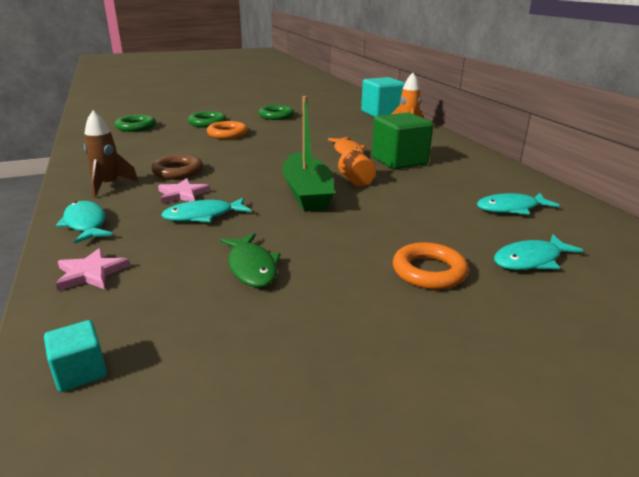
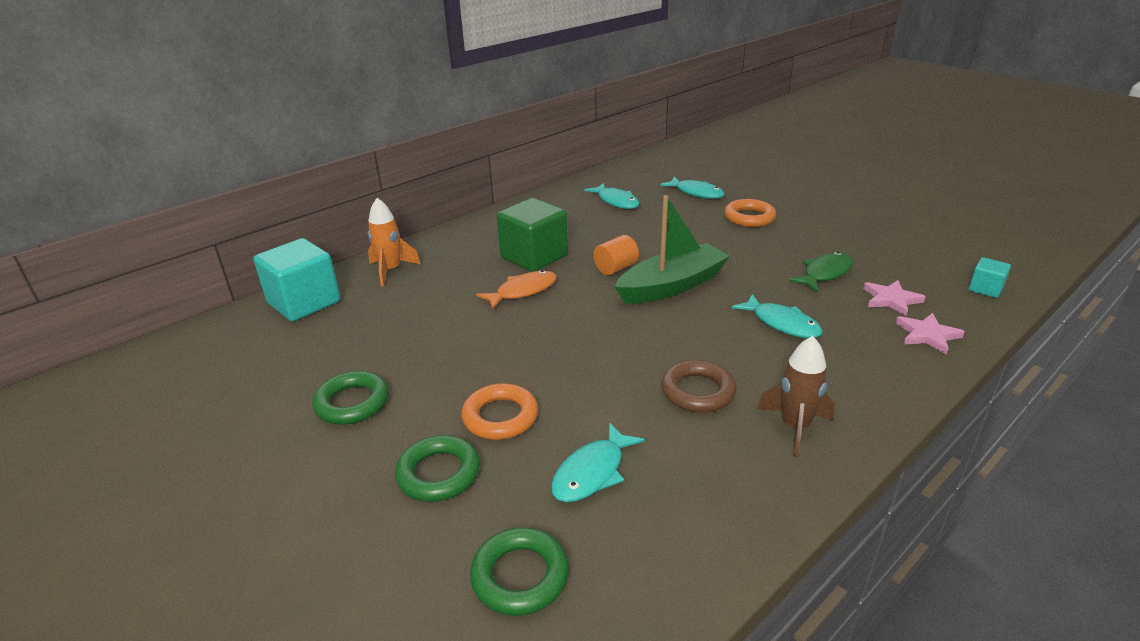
camera: 110 degrees left, 5 degrees up
(86, 224) = (881, 385): turquoise fish -> turquoise fish (592, 472)
(183, 194) = (753, 357): pink star -> pink star (891, 299)

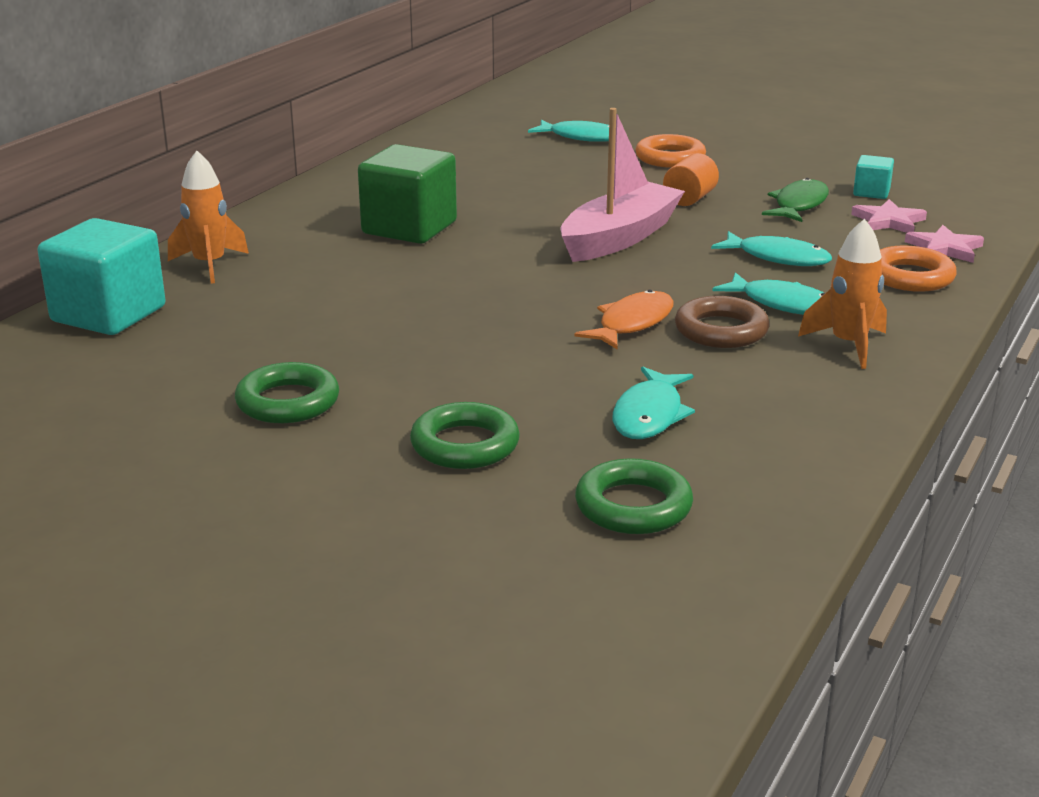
camera: 20 degrees left, 5 degrees down
(500, 417) = (499, 386): orange ring -> orange ring (910, 277)
(523, 291) = (424, 265): orange fish -> orange fish (632, 323)
(616, 201) = (477, 157): turquoise fish -> turquoise fish (783, 304)
(616, 268) = (533, 228): orange cylinder -> orange cylinder (689, 199)
(672, 286) = (620, 237): green boat -> pink boat
(794, 427) = (848, 345): brown rocket -> orange rocket
(985, 289) = (985, 200): turquoise cube -> turquoise cube (871, 192)

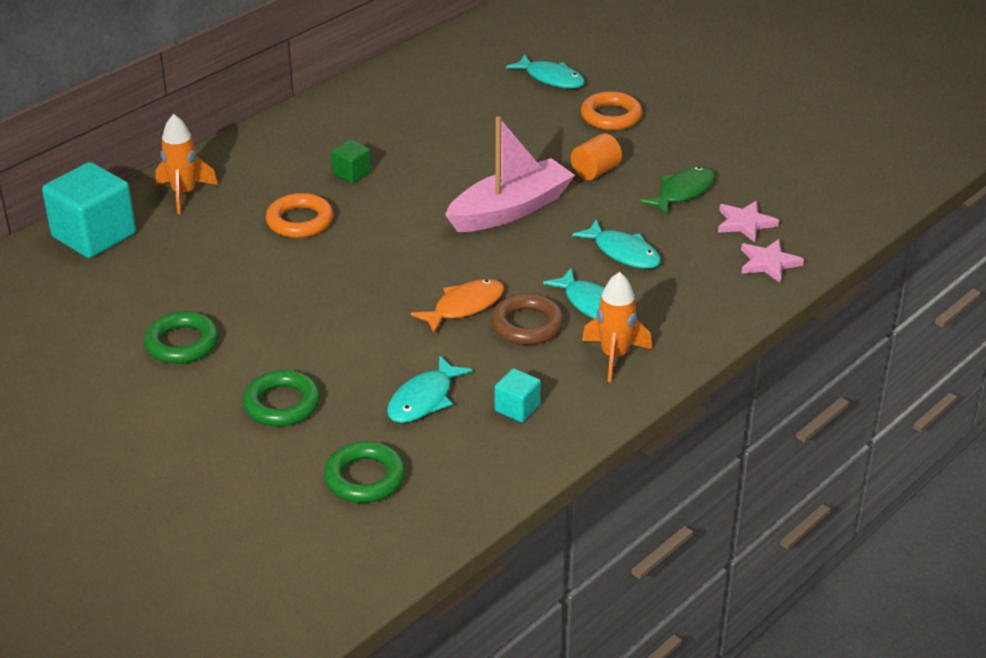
camera: 15 degrees right, 10 degrees up
(409, 228) = (352, 173): green cube -> green cube, size x0.48
(871, 192) = (756, 185): turquoise cube -> turquoise cube (517, 408)
(910, 277) = (716, 291): orange ring -> orange ring (300, 221)

